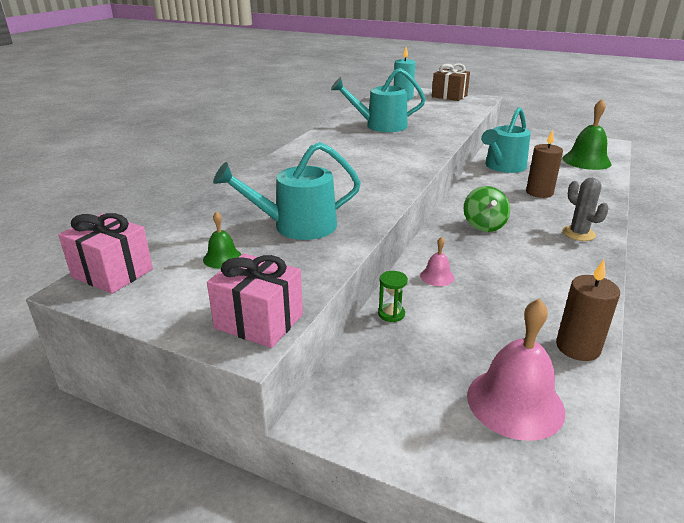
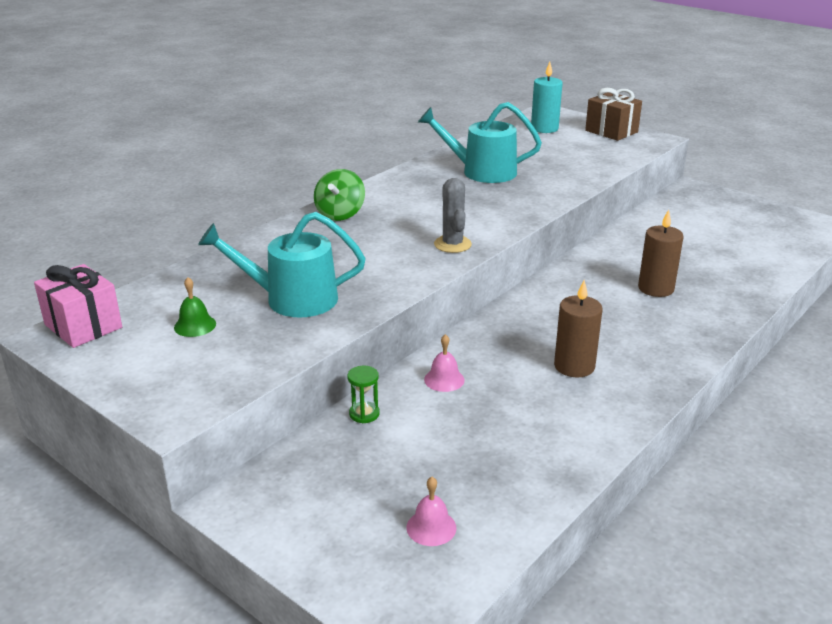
camera: 15 degrees right, 0 degrees up
(259, 321) = (192, 398): pink gift -> none
(484, 225) = (547, 324): green spinning top -> green spinning top (340, 214)
(503, 167) = (636, 244): turquoise watering can -> none
(515, 402) = (431, 527): pink bell -> pink bell, size x0.49
(577, 347) = (545, 485): brown candle -> brown candle (574, 366)
(578, 233) = (661, 352): grey cactus -> grey cactus (452, 244)
(586, 161) = (763, 249): green bell -> none

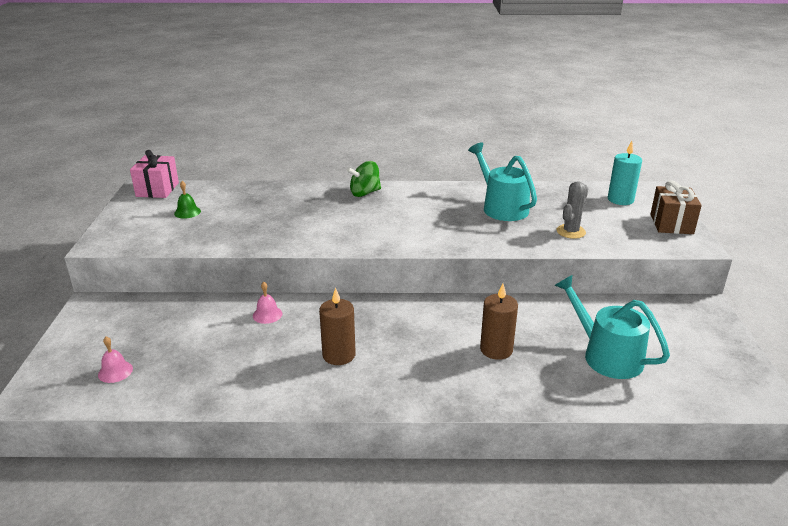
camera: 50 degrees right, 0 degrees up
(292, 299) = (245, 223): turquoise watering can -> turquoise watering can (607, 356)
(364, 414) = (203, 305): green hourglass -> none
(452, 244) = (377, 239): grey cactus -> grey cactus (571, 232)

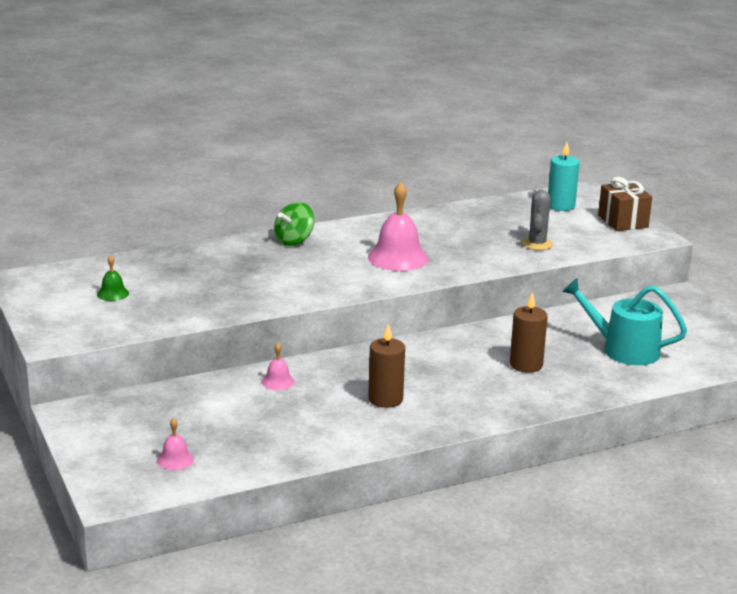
camera: 25 degrees left, 5 degrees down
(157, 189) = (42, 276): pink gift -> none
(434, 222) = (398, 258): none -> pink bell
(502, 207) = (452, 232): turquoise watering can -> none

